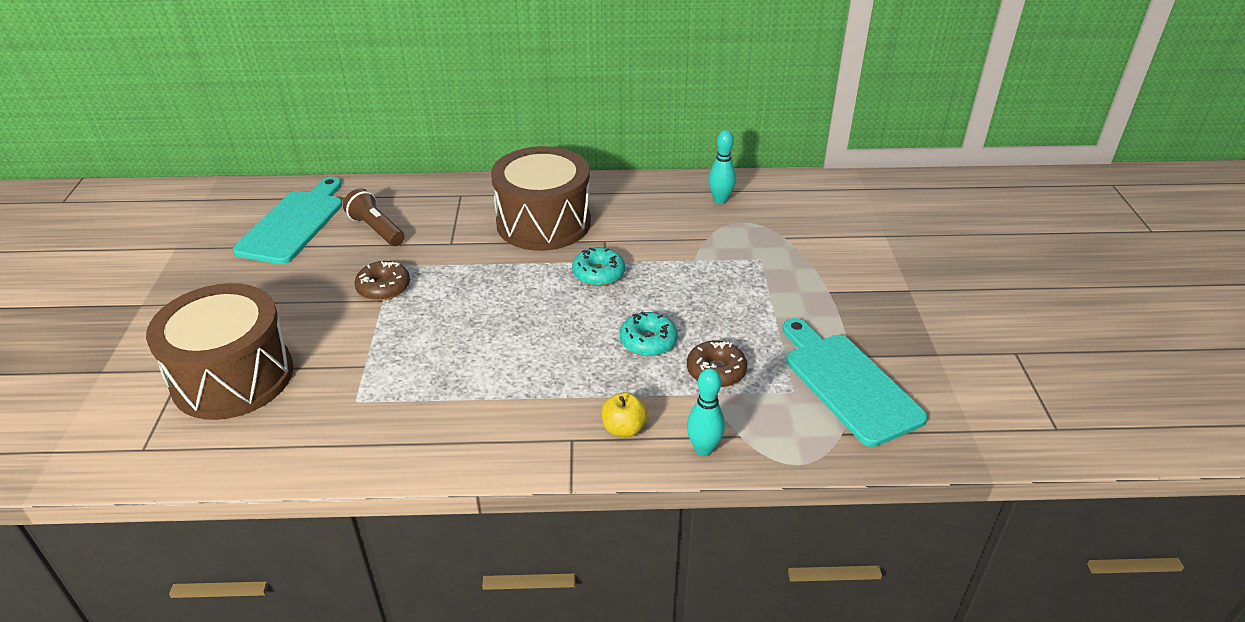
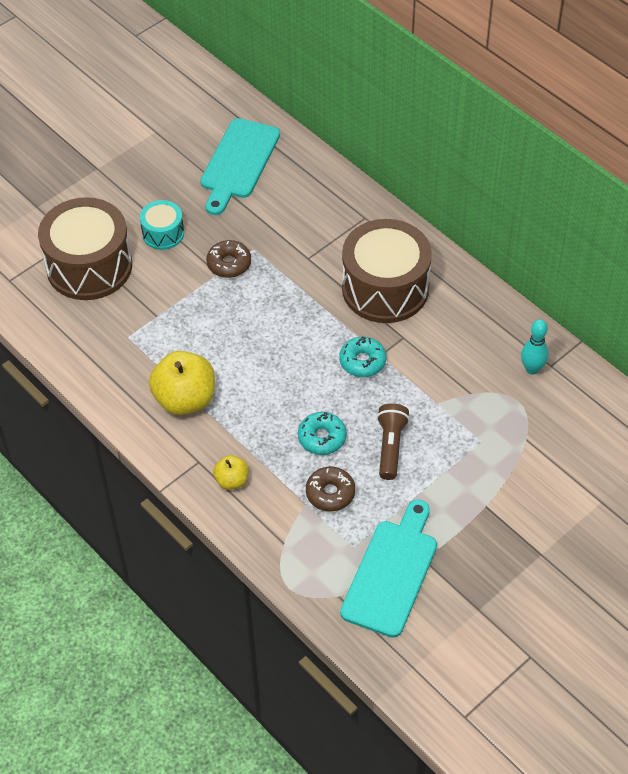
camera: 50 degrees right, 15 degrees up
(284, 307) = (163, 233): none -> turquoise drum
(294, 224) = (238, 163): turquoise cutting board -> turquoise cutting board turned 135 degrees clockwise
(376, 229) = (278, 208): brown flashlight -> brown flashlight (390, 446)
(486, 404) = (185, 399): none -> yellow apple
(703, 449) = (254, 531): turquoise bowling pin -> none

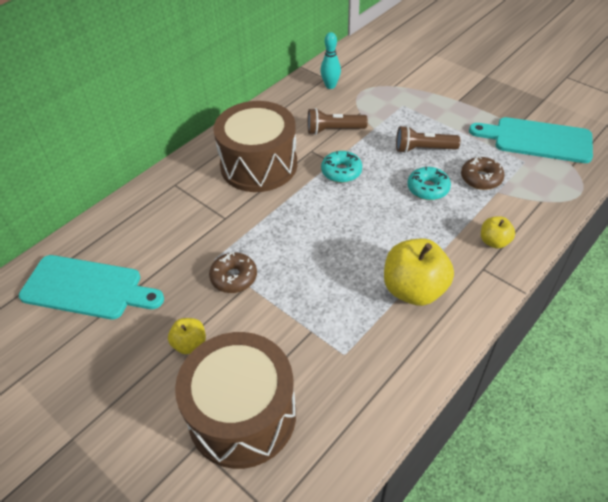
camera: 95 degrees left, 5 degrees down
(163, 233) = (190, 344): turquoise drum -> yellow apple
(438, 362) = (334, 130): none -> brown flashlight

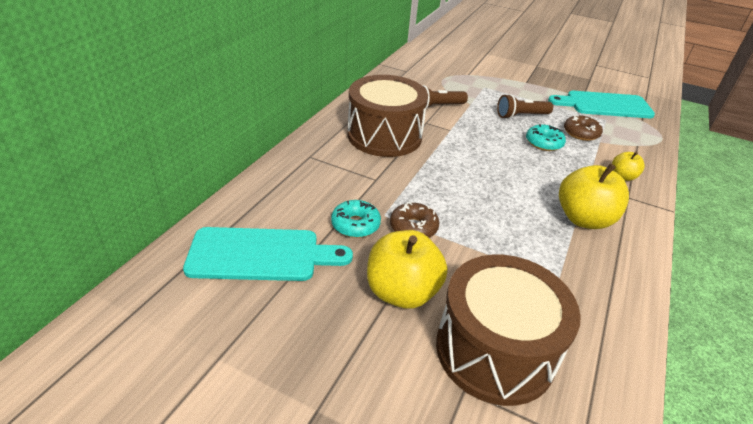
camera: 20 degrees left, 10 degrees down
(190, 344) = (402, 292): yellow apple -> yellow apple, size x1.92
(330, 86) = (414, 76): turquoise bowling pin -> none
(341, 172) = (462, 136): turquoise donut -> turquoise donut (355, 225)

